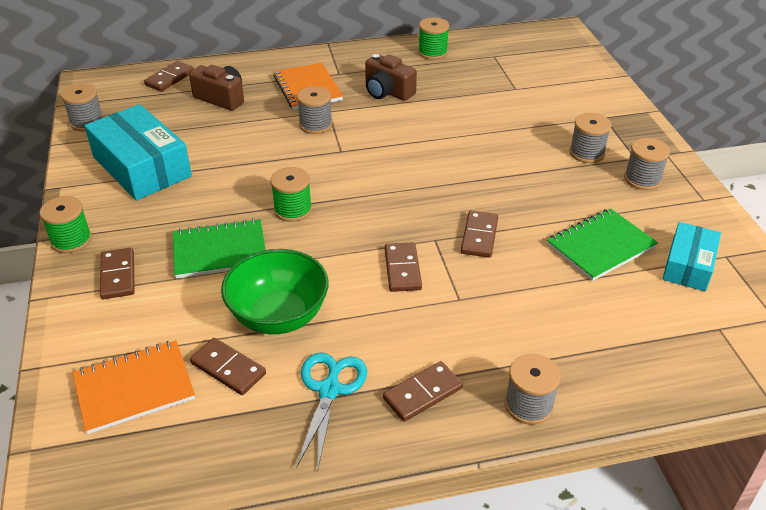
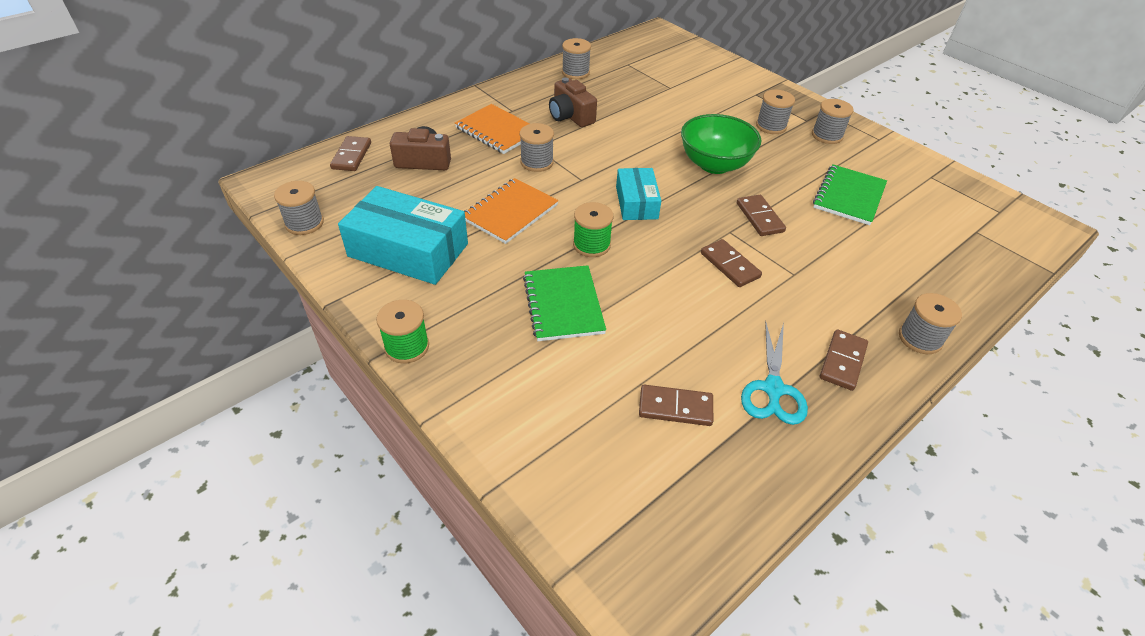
camera: 30 degrees left, 5 degrees up
(118, 275) = (489, 363): brown domino -> none
(134, 388) = (612, 462): orange notebook -> orange notebook (510, 212)
(220, 251) = (563, 305): green notebook -> green notebook turned 60 degrees counterclockwise
(279, 316) = (672, 343): green bowl -> green bowl (714, 164)
(329, 389) = (773, 389): turquoise scissors -> turquoise scissors turned 150 degrees counterclockwise
(387, 92) = (570, 116): brown camera -> brown camera turned 45 degrees clockwise
(432, 52) = (575, 72): green spool -> grey spool
(688, 265) = (916, 191): turquoise box -> turquoise box (636, 202)

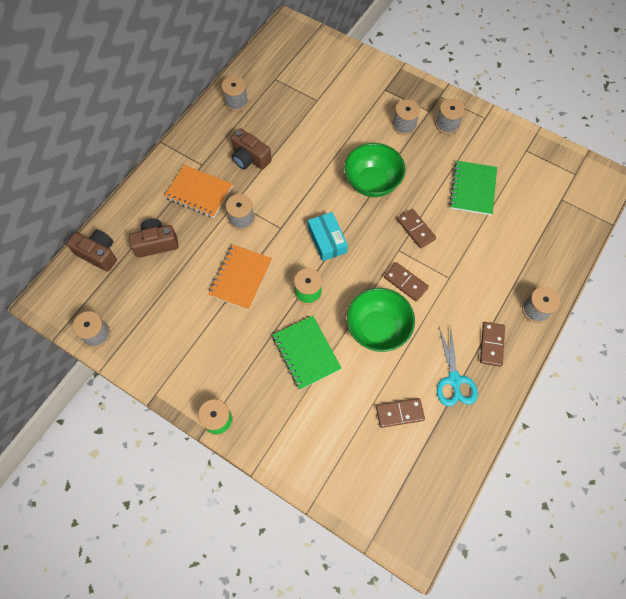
camera: 15 degrees left, 20 degrees up
(352, 156) = (98, 254): brown domino -> brown camera
(408, 250) = (183, 337): turquoise box -> none
(674, 303) = (377, 329): none -> green bowl

